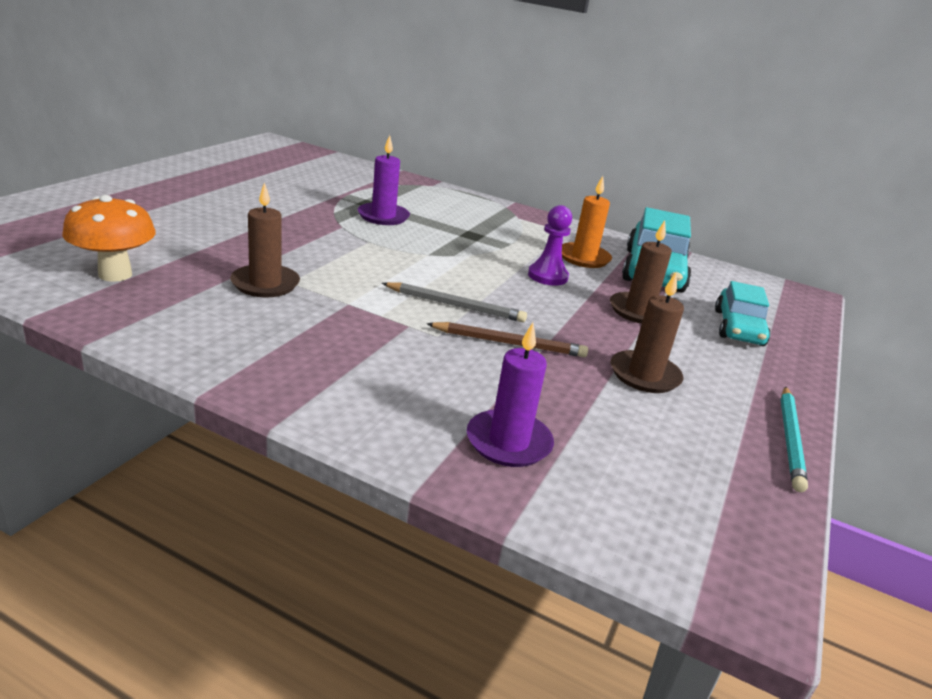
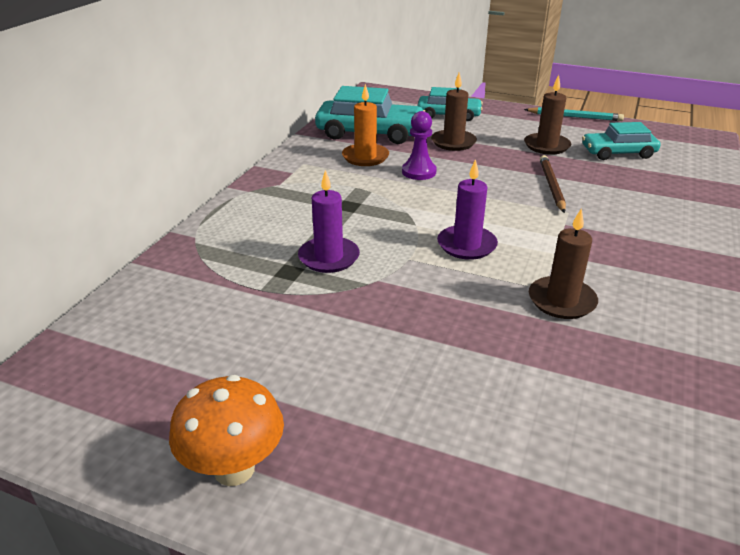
camera: 90 degrees left, 5 degrees up
(115, 274) = (635, 402): orange mushroom -> orange mushroom (234, 469)
(455, 305) = (512, 207): grey pencil -> none
(508, 442) = (668, 185): purple candle -> purple candle (466, 245)
(632, 434) = (618, 153): none -> turquoise car

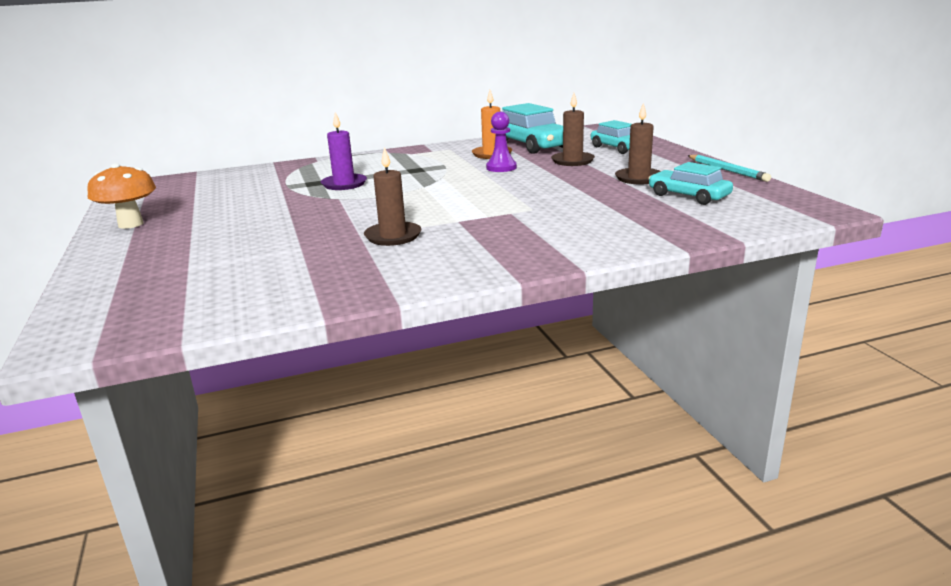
camera: 50 degrees right, 10 degrees down
(466, 245) = (421, 201): purple candle -> none
(551, 186) = (566, 196): brown pencil -> none

